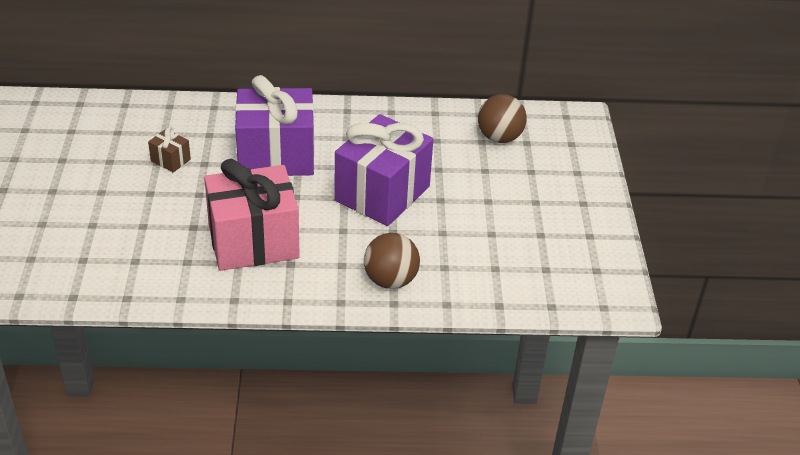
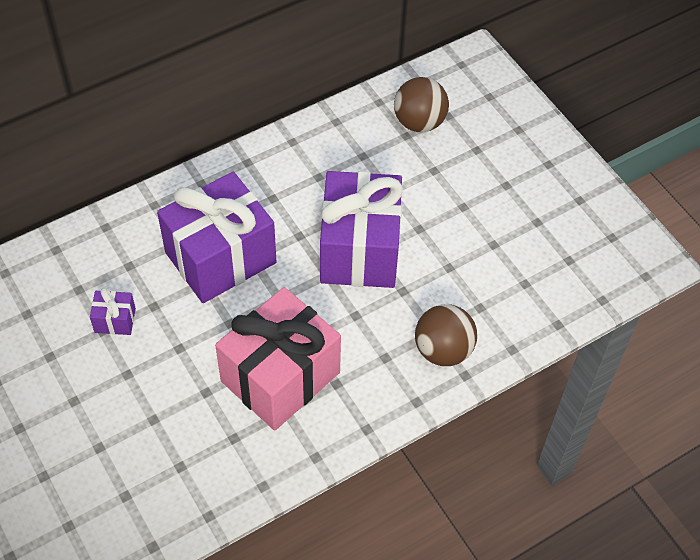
camera: 30 degrees left, 15 degrees up
(170, 160) = (115, 320): brown gift -> purple gift

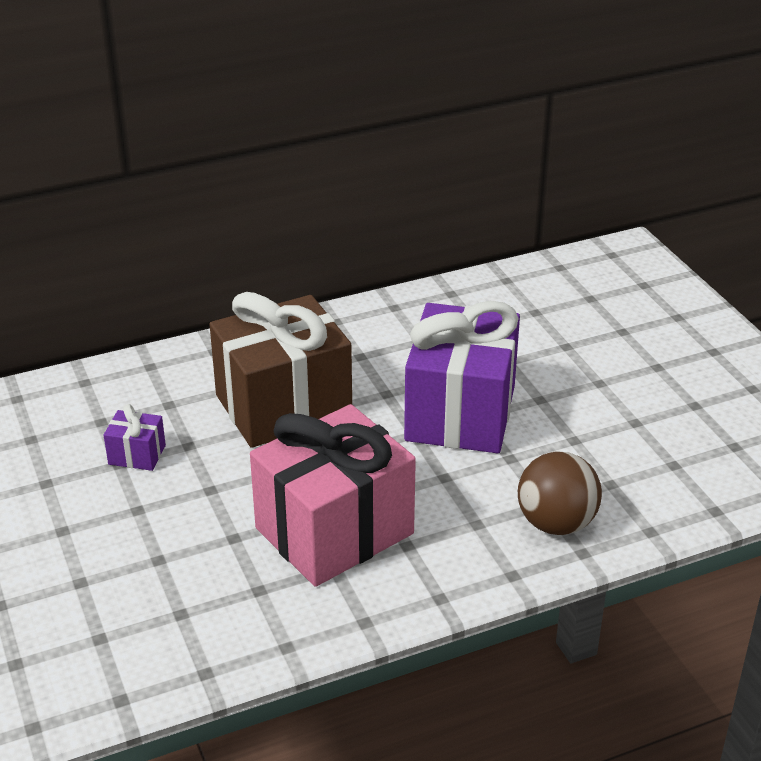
camera: 10 degrees right, 20 degrees down
(220, 257) = (283, 406): purple gift -> brown gift
(419, 122) = (553, 301): brown ball -> none

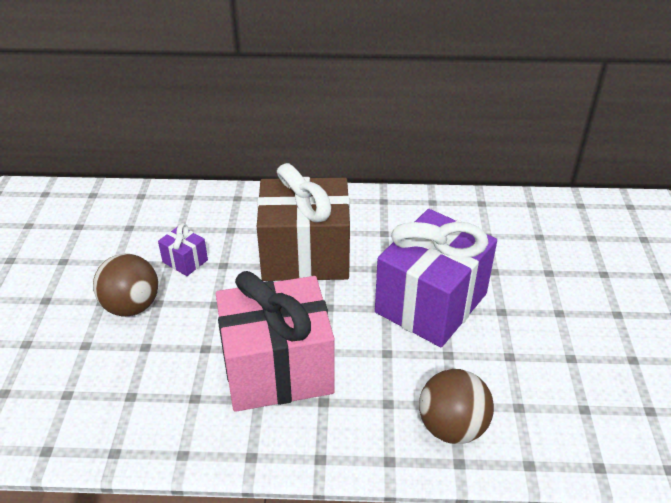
camera: 25 degrees right, 5 degrees up
(107, 523) = (131, 306): none -> brown ball

